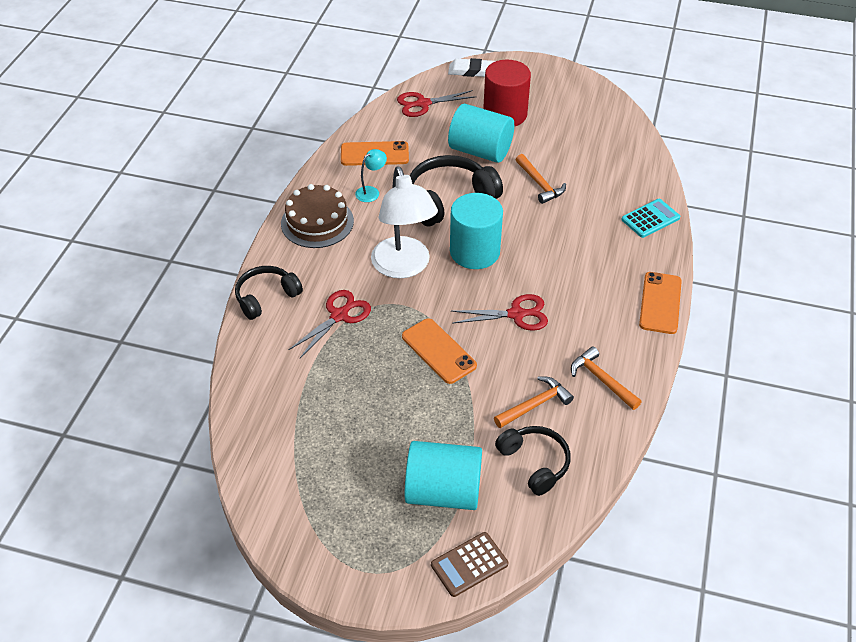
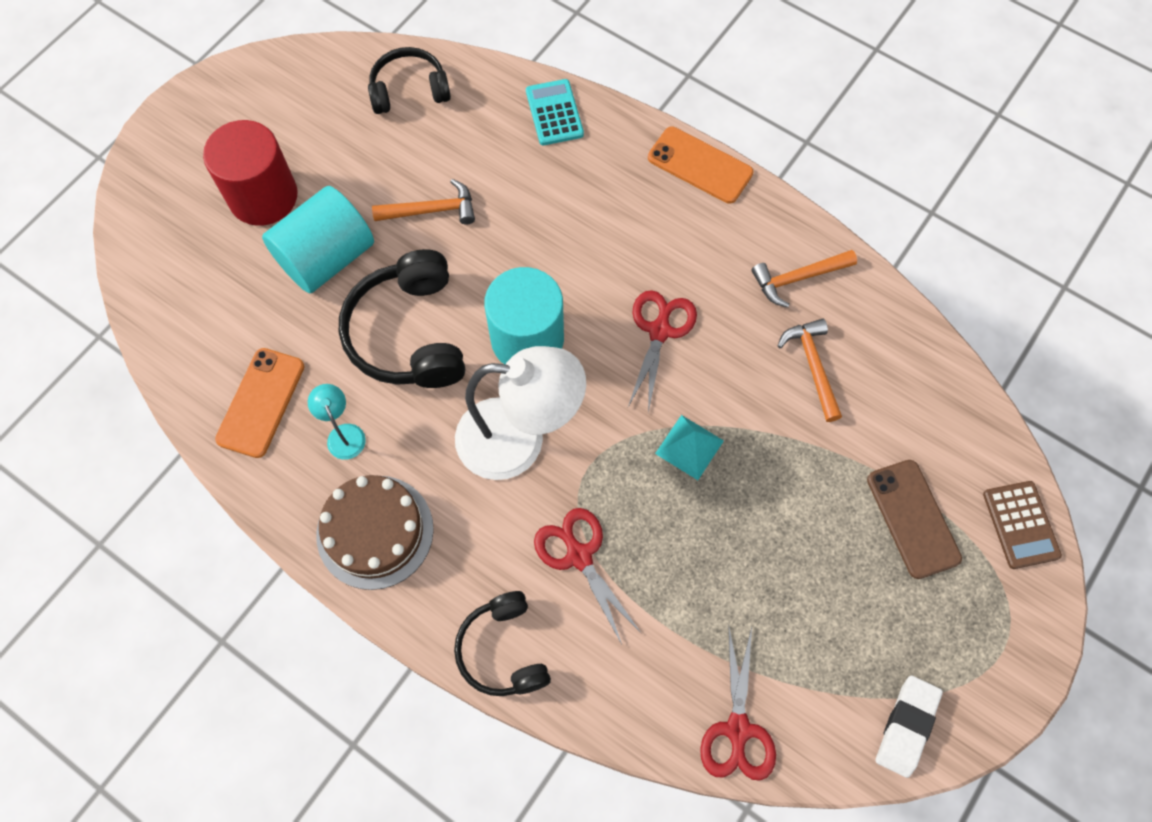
camera: 70 degrees left, 20 degrees up
(423, 104) = (179, 296): red scissors -> red scissors (737, 729)
(438, 351) = (689, 447): orange phone -> turquoise pyramid
(443, 492) = (913, 518): turquoise cylinder -> brown phone
(471, 71) = (138, 202): white eraser -> white eraser (906, 726)
(535, 463) = (898, 400): black headphones -> black headphones (409, 90)

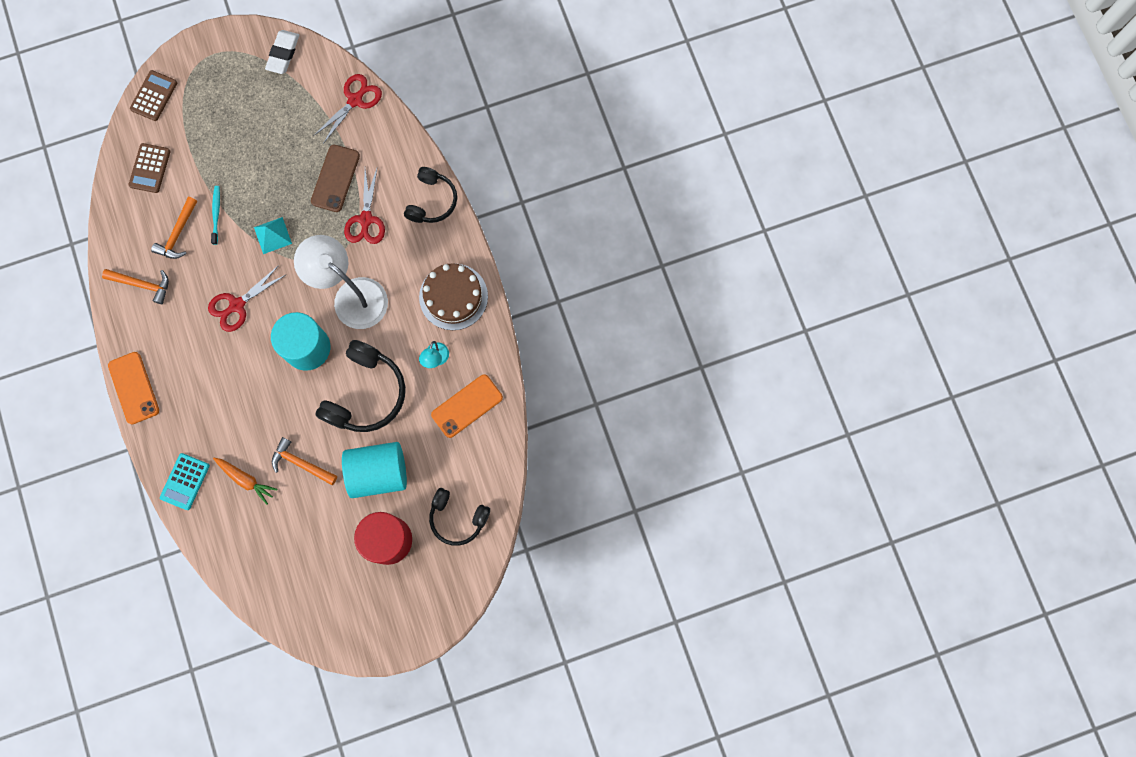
camera: 145 degrees left, 10 degrees up
(409, 90) = (255, 559): black headphones -> black headphones (457, 518)
(485, 155) = (246, 479): none -> orange carrot
(787, 423) = (216, 214): none -> turquoise toothbrush
(906, 726) = (283, 54): white eraser -> white eraser turned 45 degrees counterclockwise
(913, 518) = (199, 131): brown phone -> brown phone (335, 178)
(928, 423) = (150, 168): none -> brown calculator

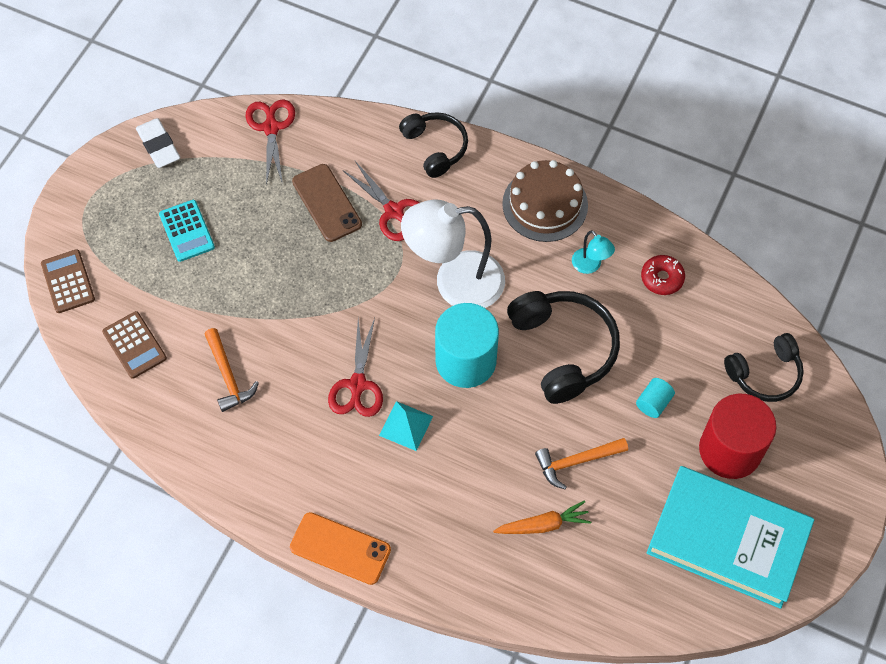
camera: 45 degrees left, 15 degrees down
(142, 284) = (243, 450): orange hammer -> none
(185, 481) = (488, 583): turquoise calculator -> turquoise calculator (187, 231)
(216, 214) = (247, 327): turquoise toothbrush -> none
(273, 235) = (322, 298): turquoise pyramid -> turquoise pyramid (406, 425)
(329, 586) = (727, 540): none -> turquoise book
(378, 472) = (653, 403): turquoise cylinder -> turquoise cylinder, size x0.43
(467, 406) = (662, 278): orange phone -> red donut

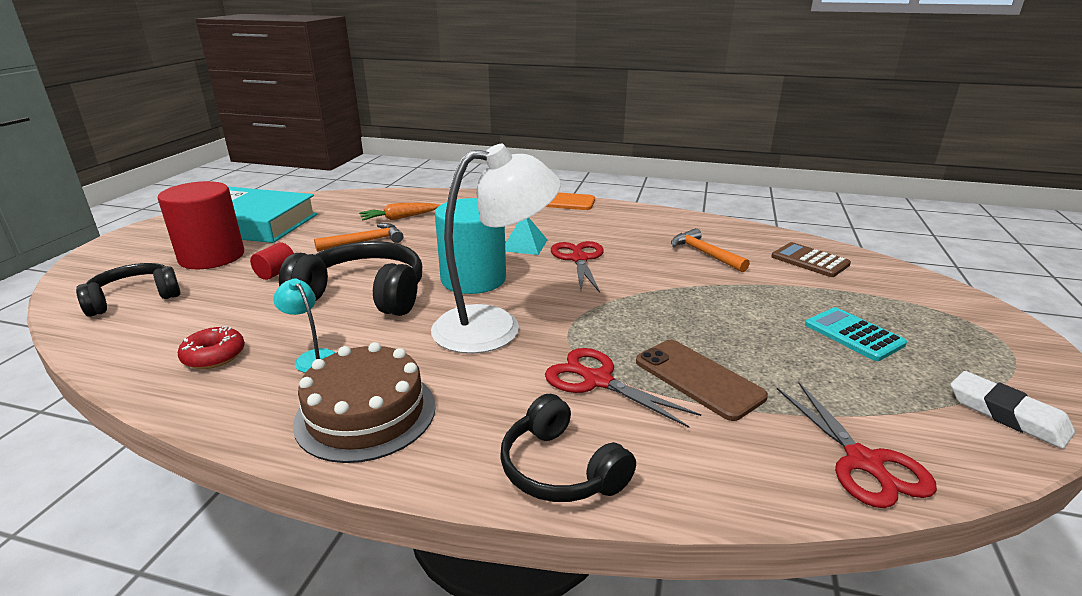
camera: 170 degrees right, 35 degrees down
(68, 281) = (929, 288): brown calculator -> none
(563, 349) = (364, 294): black headphones -> black headphones turned 135 degrees clockwise
(653, 403) = (276, 273): turquoise cylinder -> red cylinder

